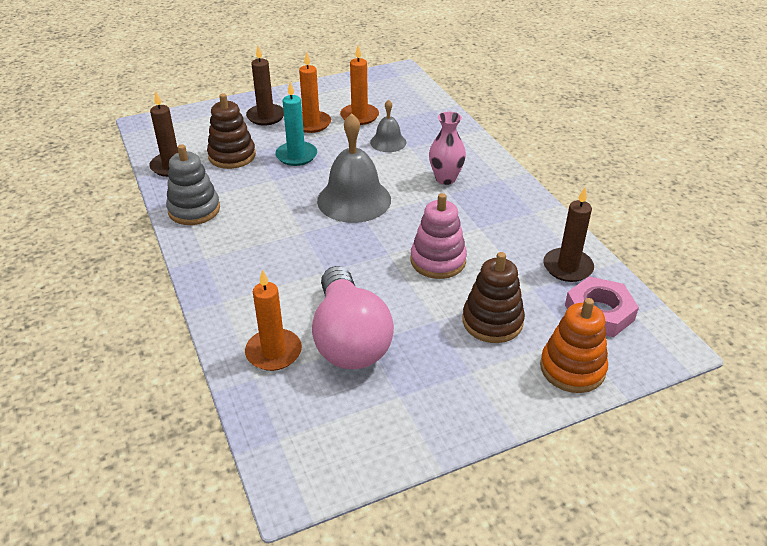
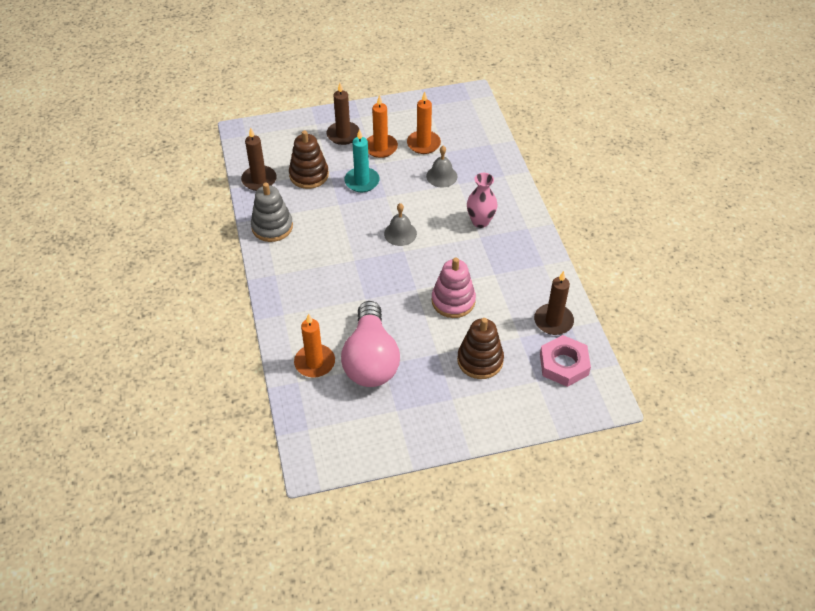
camera: 10 degrees right, 10 degrees up
(354, 200) = (400, 233): grey bell -> grey bell, size x0.54
(572, 368) = (527, 407): orange stacking toy -> none

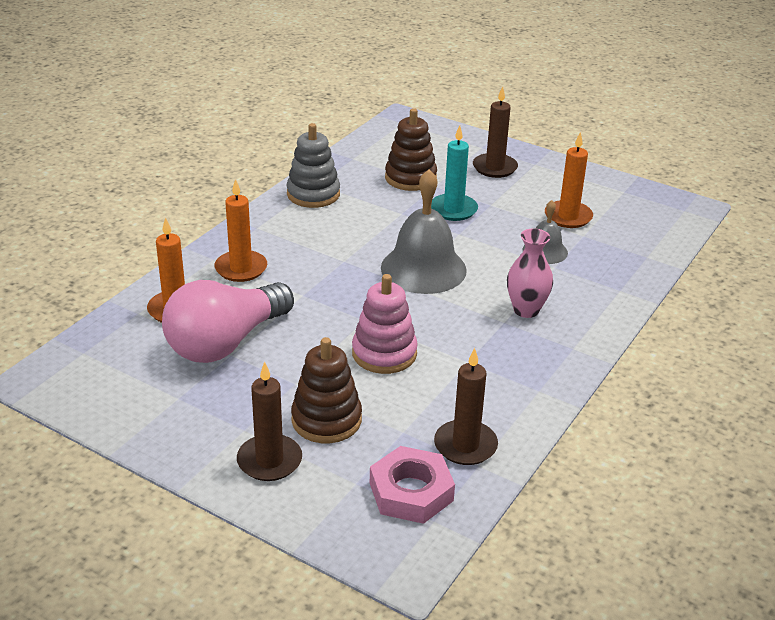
camera: 45 degrees right, 15 degrees down
(259, 180) = (360, 157): brown candle -> brown candle (269, 461)
(380, 147) = (516, 196): orange candle -> orange candle (241, 268)
(400, 233) = (423, 268): grey bell -> grey bell, size x1.85

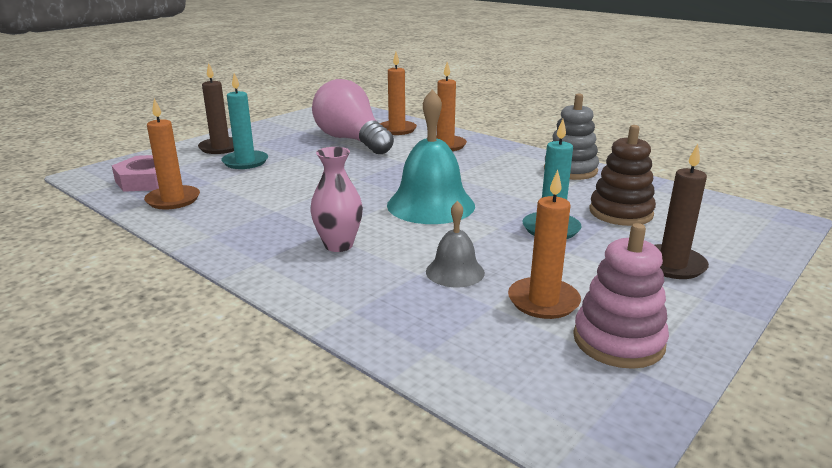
camera: 100 degrees right, 10 degrees down
(326, 420) = (245, 162): brown stacking toy -> turquoise candle
(384, 353) = (308, 182): pink stacking toy -> pink stacking toy (618, 341)
(423, 268) = (431, 205): grey bell -> turquoise bell
(465, 445) = (173, 200): brown candle -> orange candle

